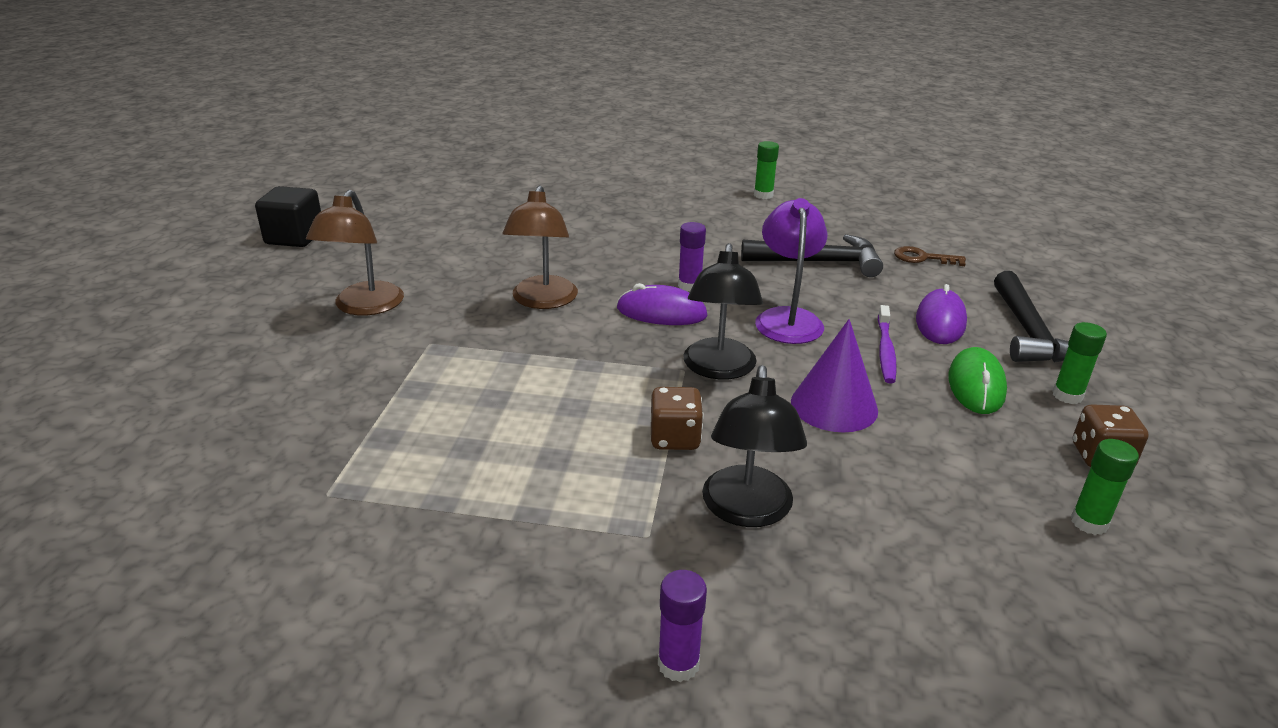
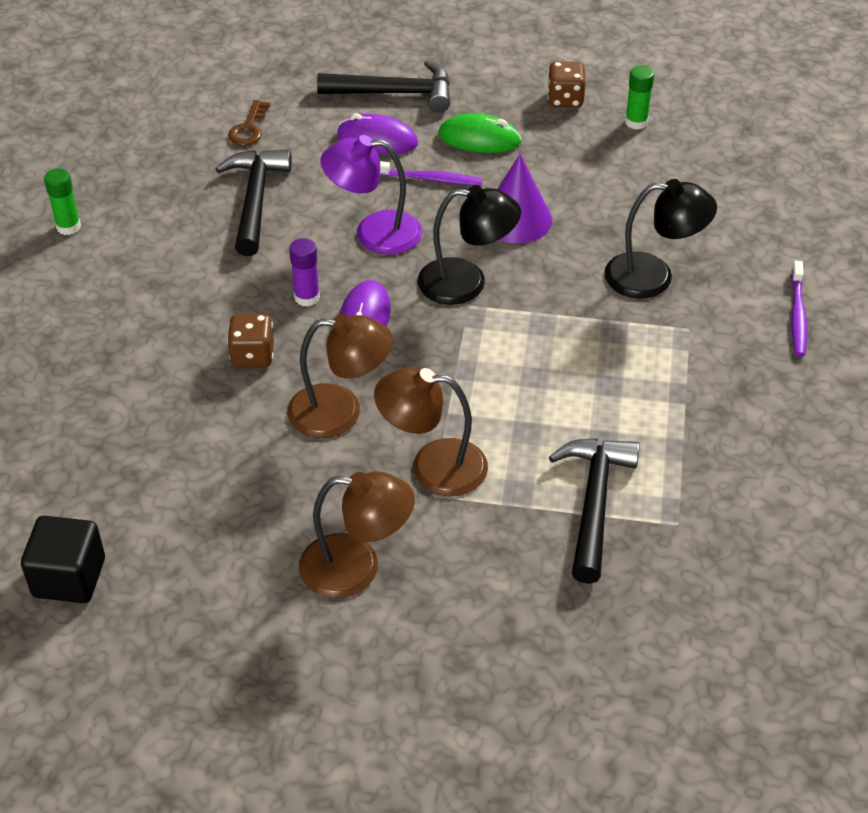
camera: 90 degrees left, 15 degrees up
(294, 237) = (155, 693): black cube -> black cube (69, 577)
(381, 435) = (594, 503): none -> black hammer
(464, 344) = (433, 466): none -> brown lamp
(675, 438) = (572, 313): brown dice -> brown dice (252, 355)
(678, 664) = (797, 314): purple glue stick -> purple toothbrush
(1067, 395) = (489, 96): green glue stick -> none

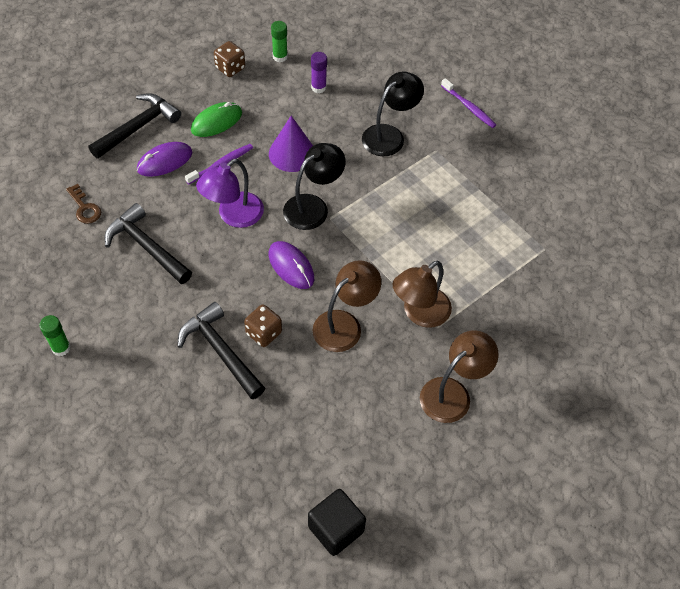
camera: 50 degrees left, 10 degrees up
(307, 297) = (248, 279): purple glue stick -> purple glue stick (318, 87)
(594, 503) = (504, 269): black hammer -> black hammer (221, 351)

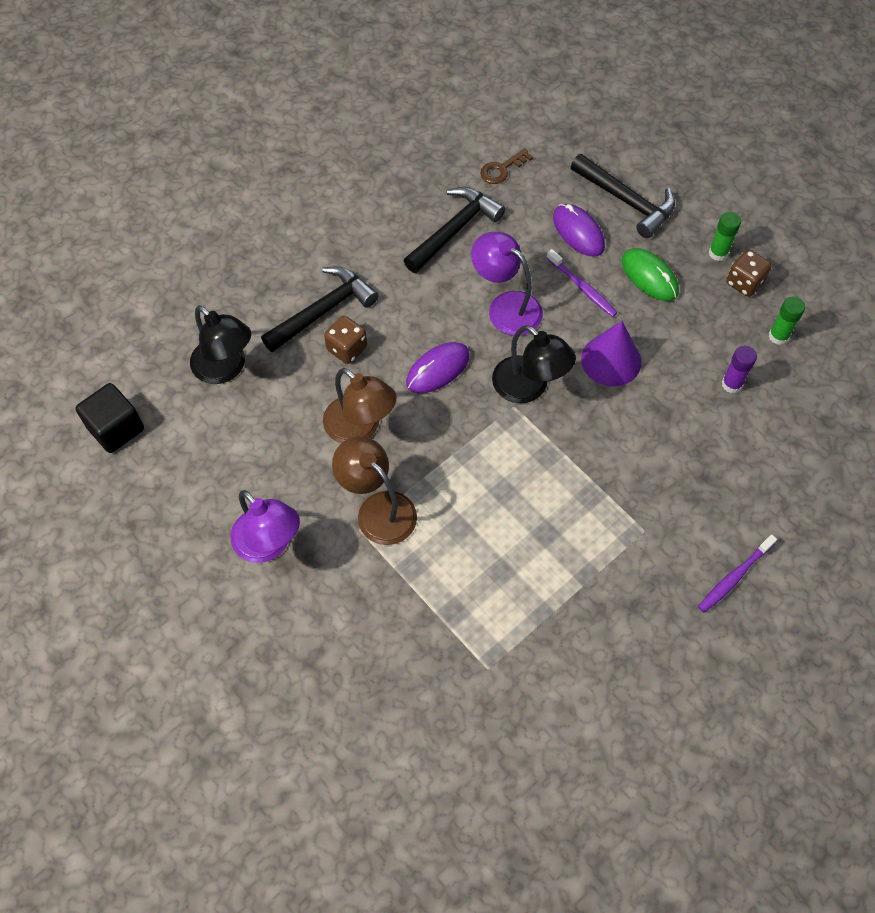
camera: 90 degrees right, 5 degrees up
(61, 348) = (325, 176): green glue stick -> green glue stick (718, 253)
(389, 135) = (661, 472): black lamp -> black lamp (226, 368)
(453, 393) = (269, 545): brown lamp -> purple lamp

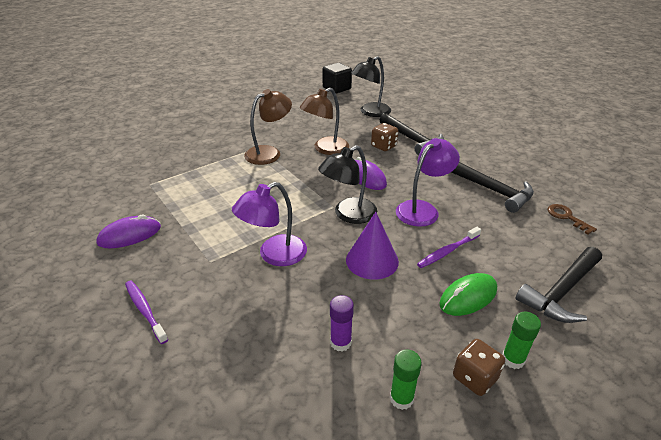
camera: 95 degrees right, 25 degrees down
(269, 545) = (259, 122): purple lamp -> purple lamp (274, 255)
(578, 232) = (510, 255): purple mouse -> purple mouse (129, 235)

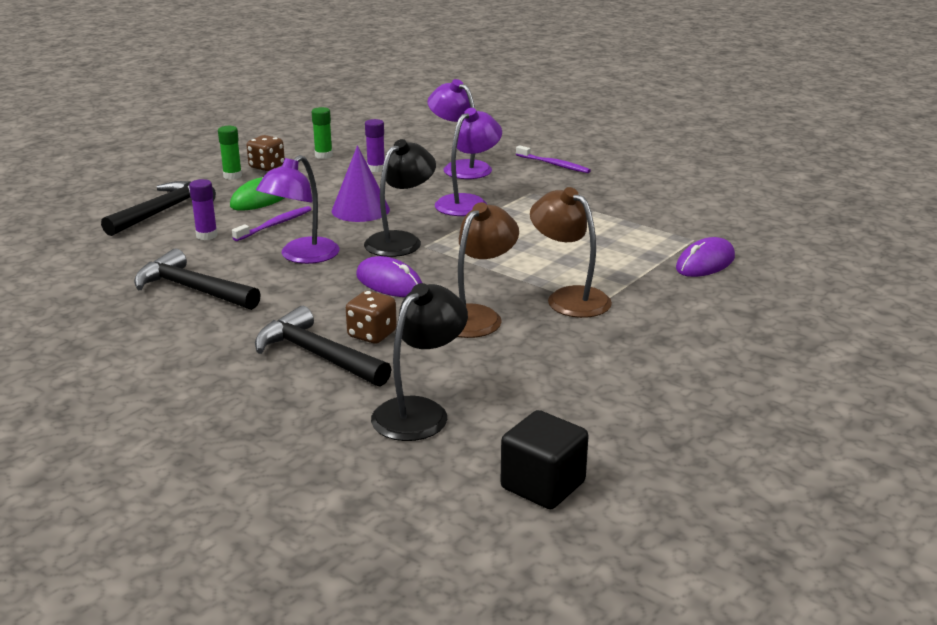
camera: 165 degrees right, 10 degrees down
(129, 235) = (640, 198): purple mouse -> purple mouse (705, 263)
(246, 325) = (460, 168): none -> purple lamp
(269, 153) = (569, 298): brown lamp -> brown lamp turned 105 degrees clockwise
(503, 246) = (206, 235): none -> purple glue stick
(566, 217) = (102, 271): brown key -> none

